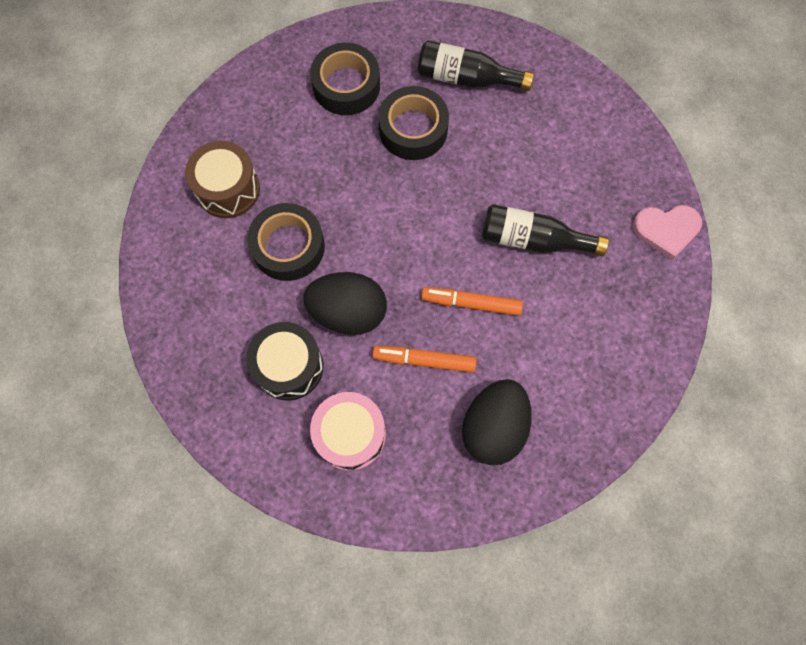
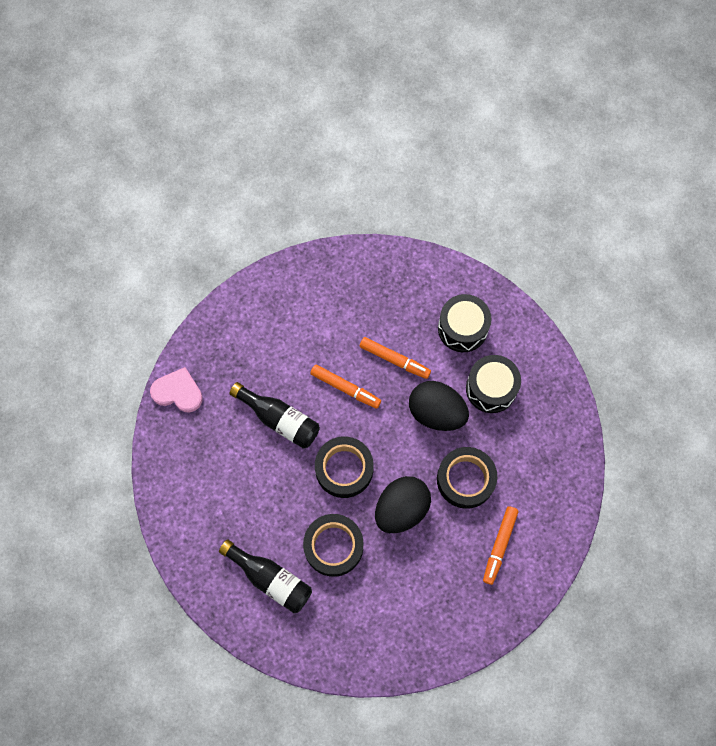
camera: 160 degrees left, 0 degrees up
(228, 189) = (499, 546): brown drum -> orange marker
(346, 86) = (374, 609): black tape -> black tape (344, 469)
(350, 434) = (462, 328): pink drum -> black drum
(493, 427) = (365, 300): black egg -> black egg (401, 509)

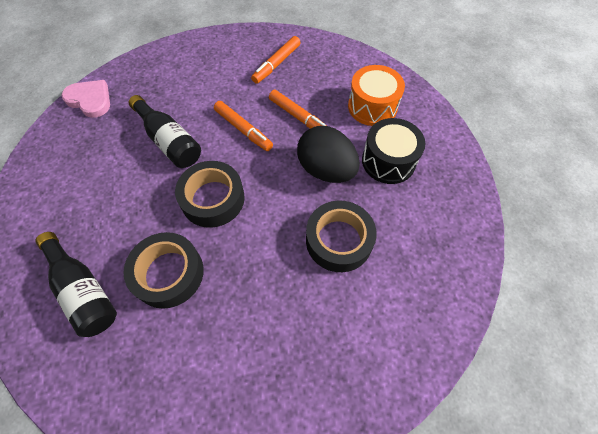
camera: 15 degrees right, 10 degrees down
(401, 509) = (258, 253): black egg -> none
(462, 328) = (372, 106): black drum -> orange drum
(499, 546) = (360, 324): orange marker -> orange marker (276, 64)

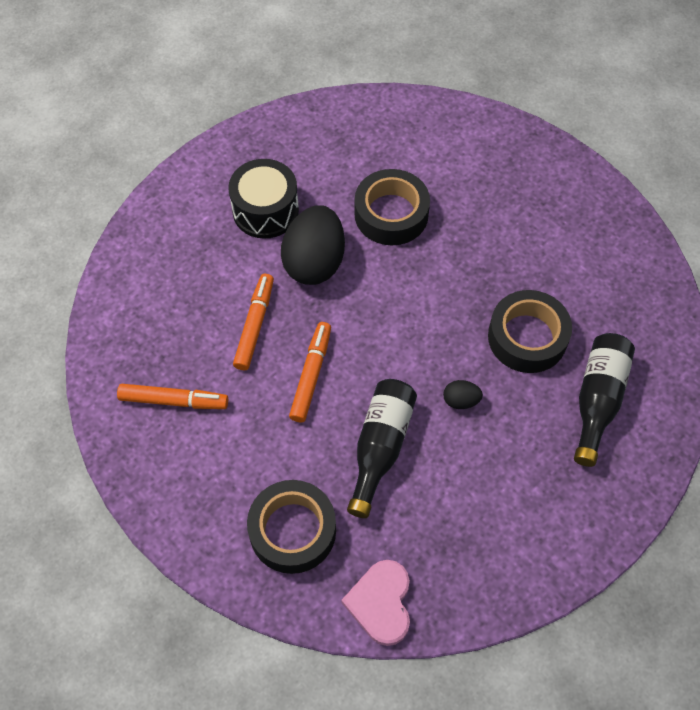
camera: 120 degrees left, 0 degrees up
(160, 200) = (460, 400): none -> black egg
(213, 199) = (423, 349): black tape -> black tape (292, 530)
(372, 106) = (191, 257): orange drum -> none

